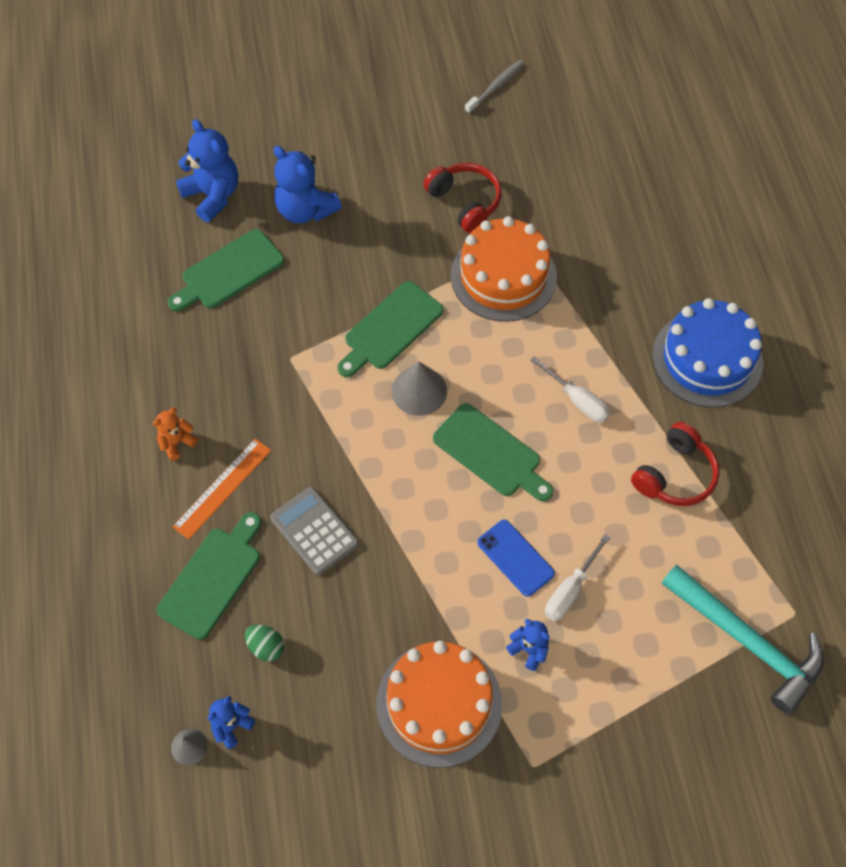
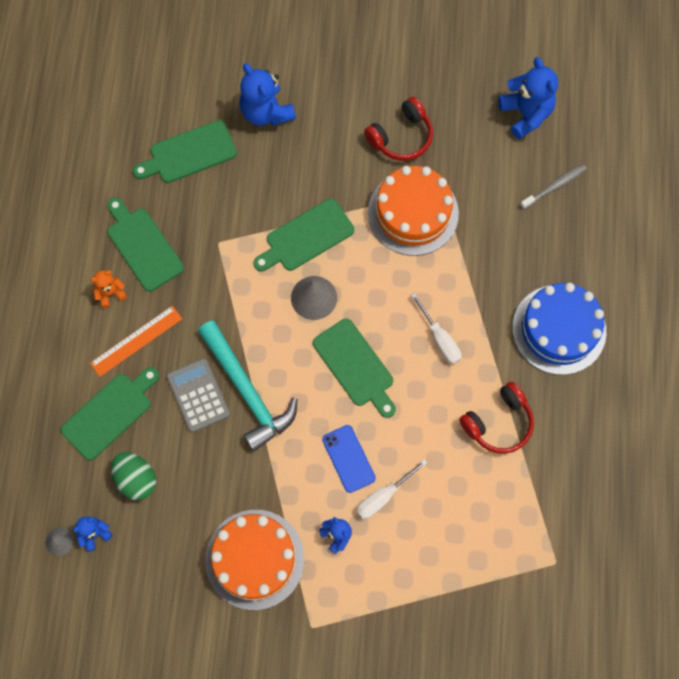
camera: 15 degrees right, 10 degrees up
(202, 382) = (143, 246): none -> green cutting board
(213, 195) = (194, 80): blue teddy bear -> blue teddy bear (526, 114)
(266, 647) = (136, 479): green egg -> green egg, size x1.53
(465, 202) = (401, 137): red headphones -> red headphones turned 75 degrees clockwise
(495, 87) = (460, 33): grey toothbrush -> grey toothbrush (554, 186)
(747, 642) = (509, 575): turquoise hammer -> turquoise hammer (247, 391)

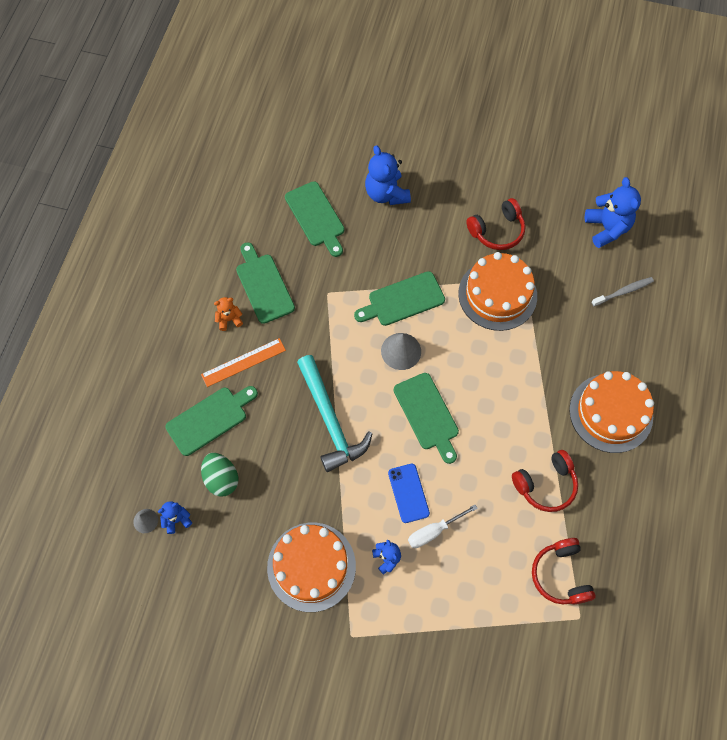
camera: 10 degrees right, 5 degrees down
(189, 153) = (316, 217): green cutting board -> green cutting board turned 105 degrees counterclockwise
(198, 395) = (287, 416): grey calculator -> none
(440, 339) = (504, 403): white screwdriver -> none
(529, 520) = (560, 575): none -> red headphones
(559, 329) = (611, 413): blue cake -> orange cake

